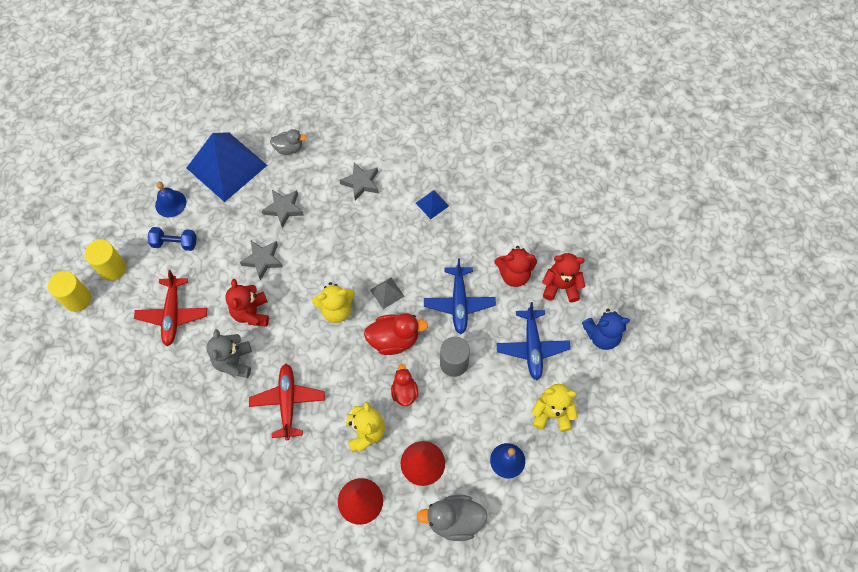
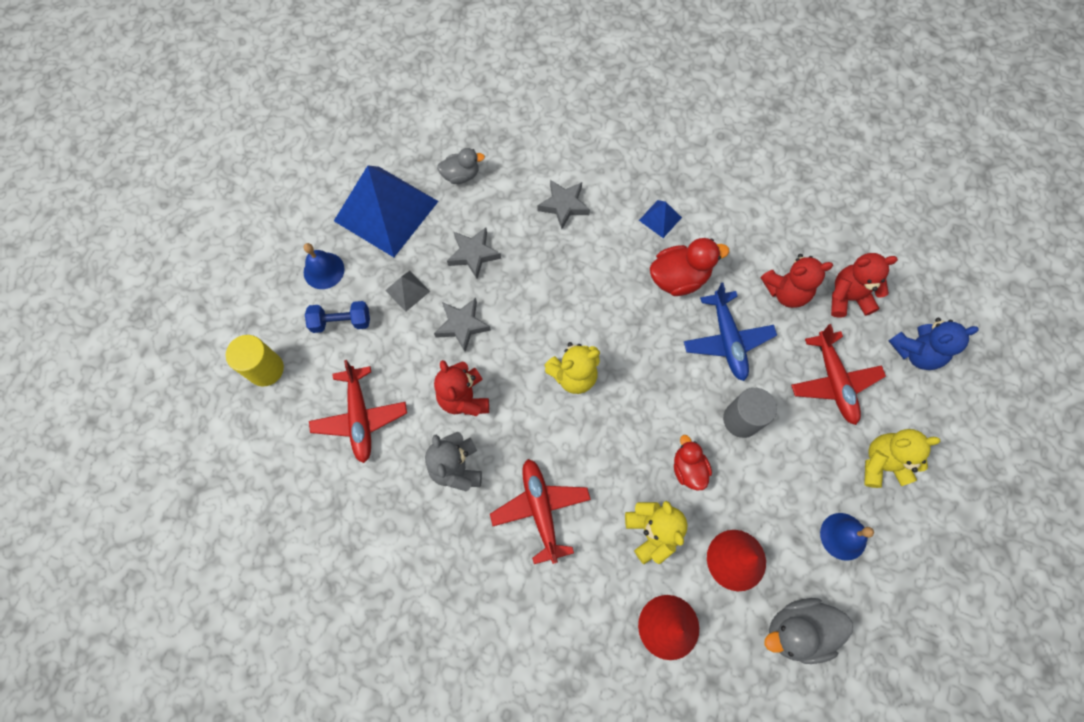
camera: 10 degrees left, 5 degrees up
(78, 299) = (228, 418): yellow cylinder -> none
(387, 293) = (632, 342): grey pyramid -> grey pyramid (407, 291)
(394, 339) = (657, 402): red duck -> red duck (679, 278)
(532, 347) = (833, 382): blue plane -> red plane

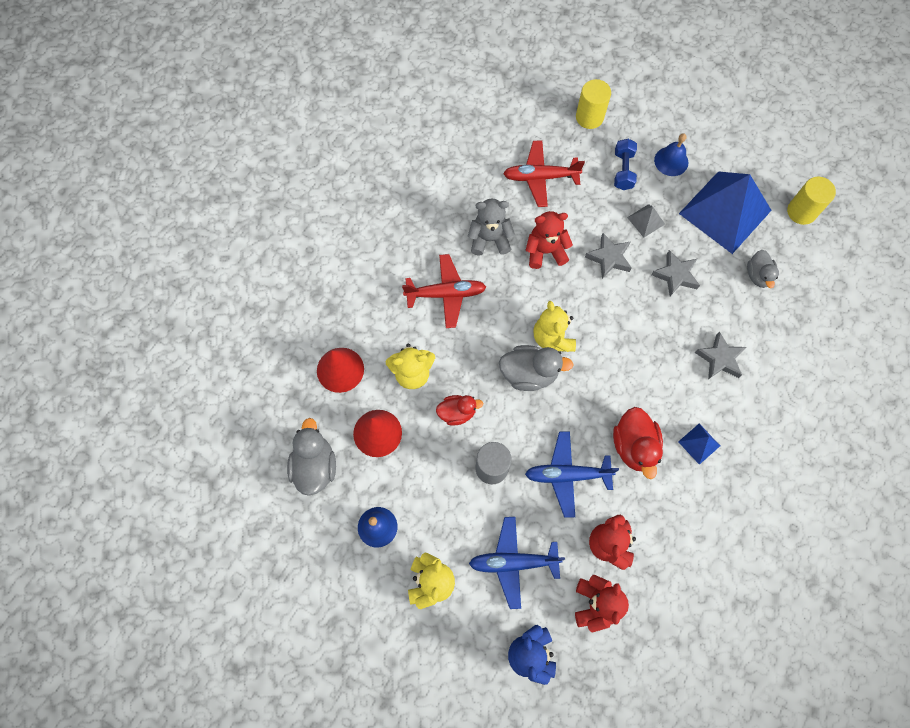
camera: 100 degrees right, 0 degrees up
(377, 138) = (801, 212): none -> yellow cylinder
(623, 395) = (529, 374): none -> grey duck
(833, 382) = (513, 562): red plane -> blue plane

